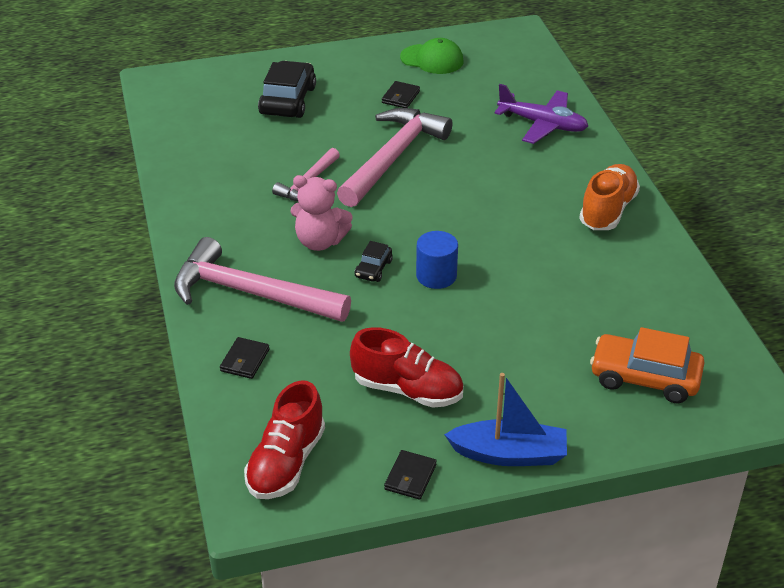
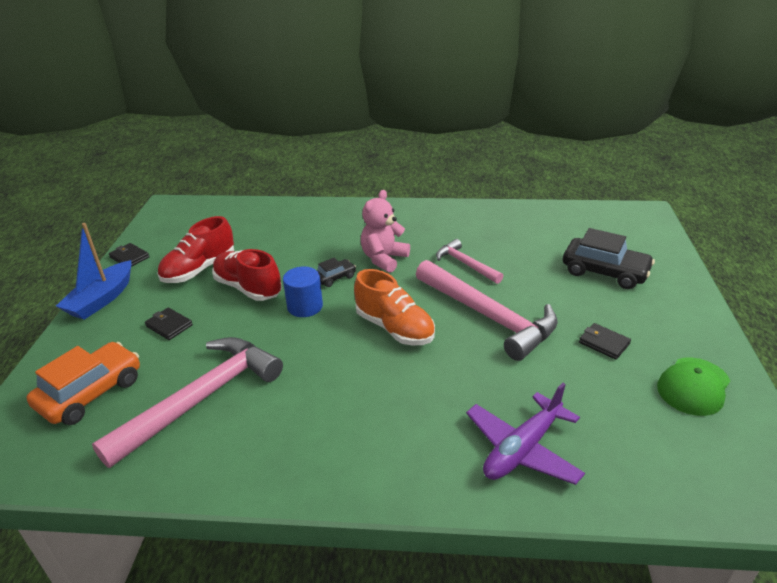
camera: 110 degrees right, 5 degrees down
(245, 360) = (281, 216): black wallet -> black wallet (169, 326)
(251, 293) = (344, 224): pink hammer -> pink hammer (201, 398)
(286, 463) = (186, 219): red shoe -> red shoe (248, 288)
(373, 269) = (335, 277): black car -> black car turned 105 degrees clockwise
(607, 210) = (326, 452): orange shoe -> orange shoe (394, 328)

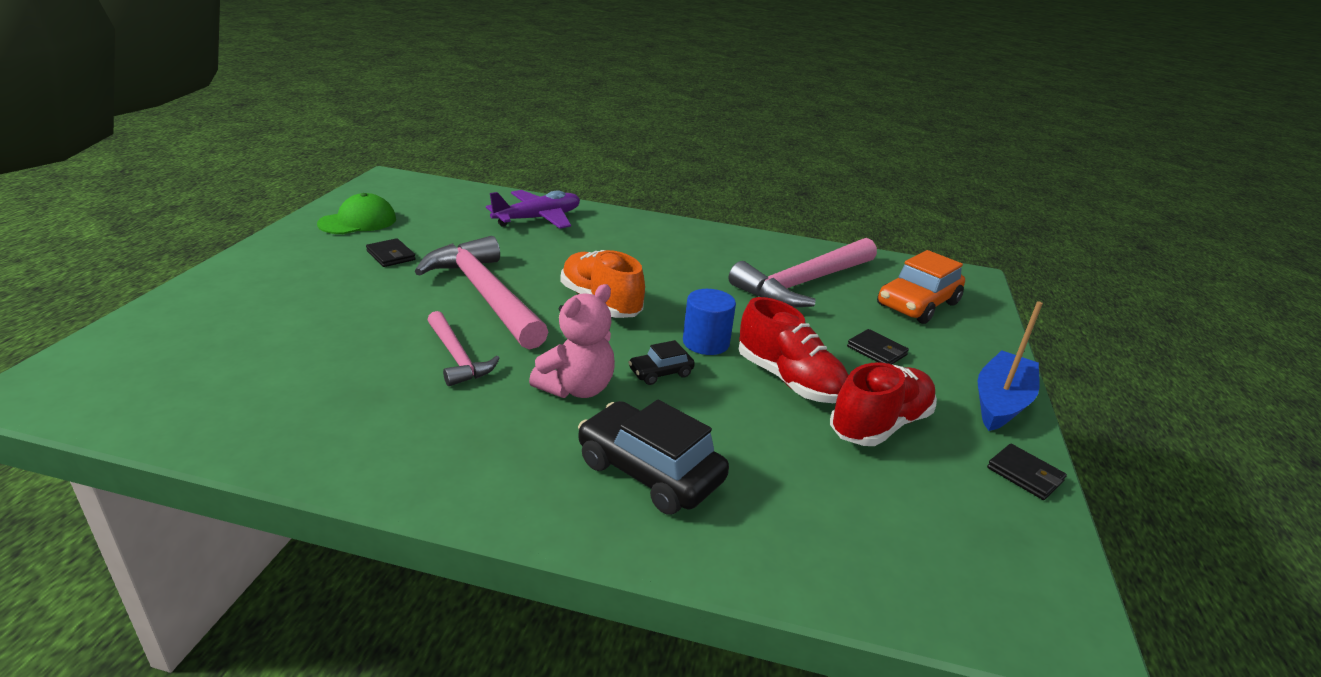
camera: 175 degrees left, 5 degrees down
(604, 272) = (279, 313): black car -> black car (649, 471)

